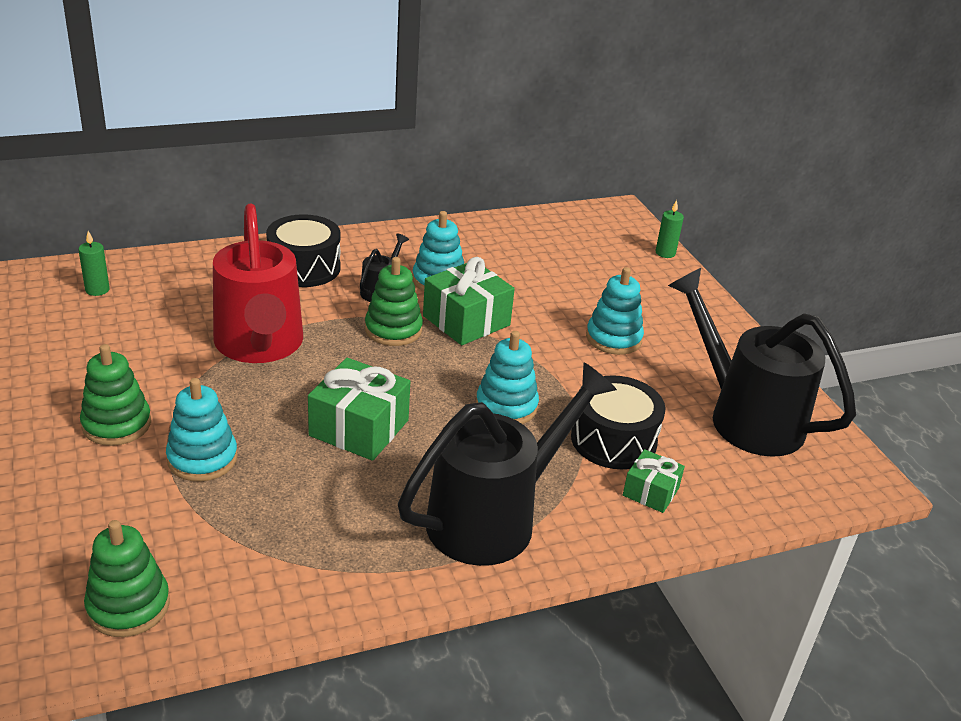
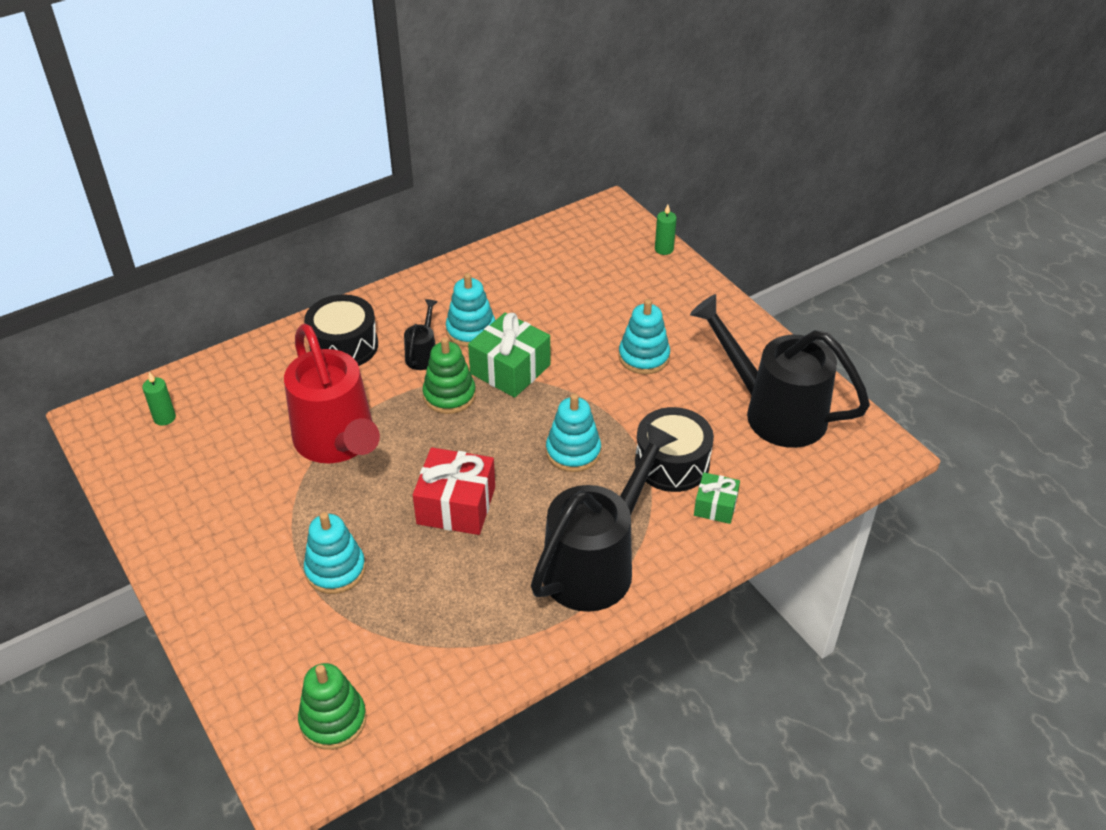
camera: 10 degrees left, 10 degrees up
(116, 424) = (247, 555): green stacking toy -> none
(359, 428) = (456, 505): green gift -> red gift

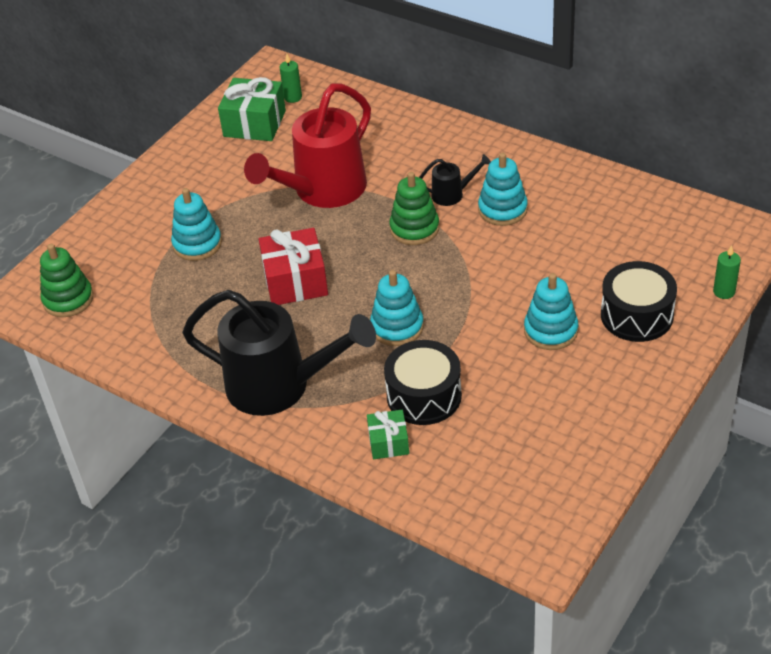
camera: 70 degrees right, 0 degrees up
(344, 346) = (430, 148): black drum -> black drum (636, 315)
(510, 369) = (471, 251): green gift -> green gift (254, 123)
(774, 411) = (541, 448): black watering can -> none

